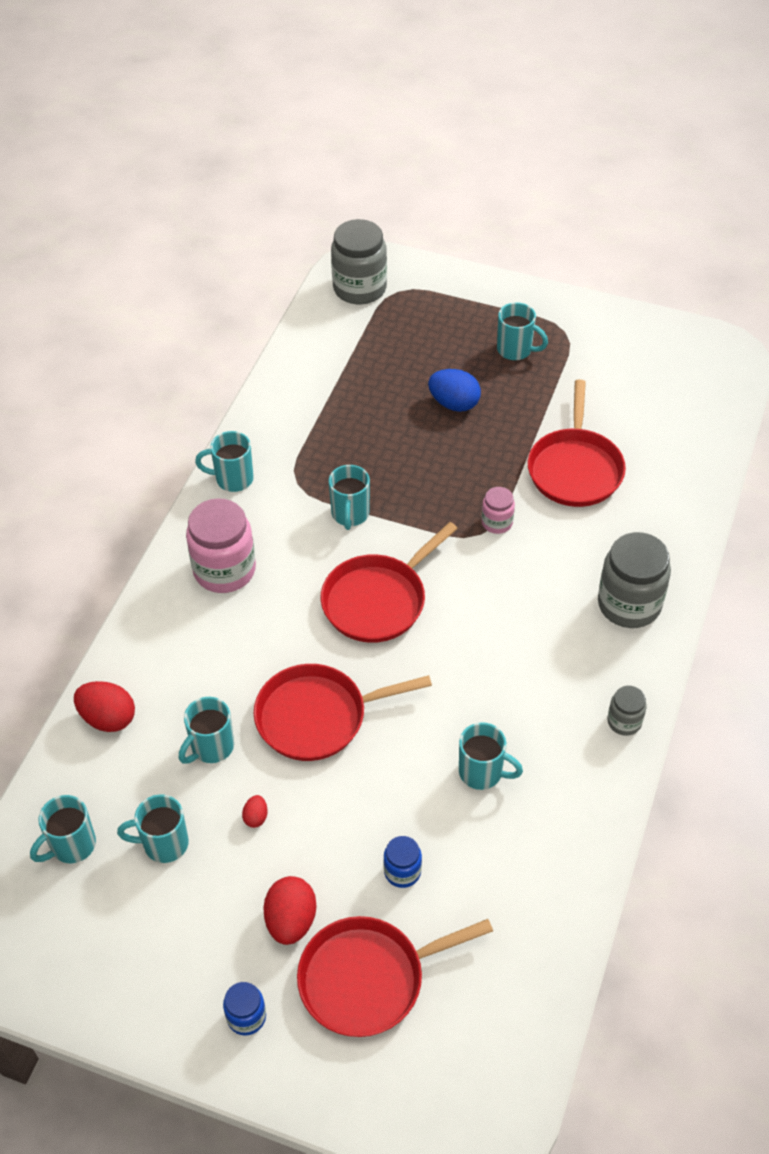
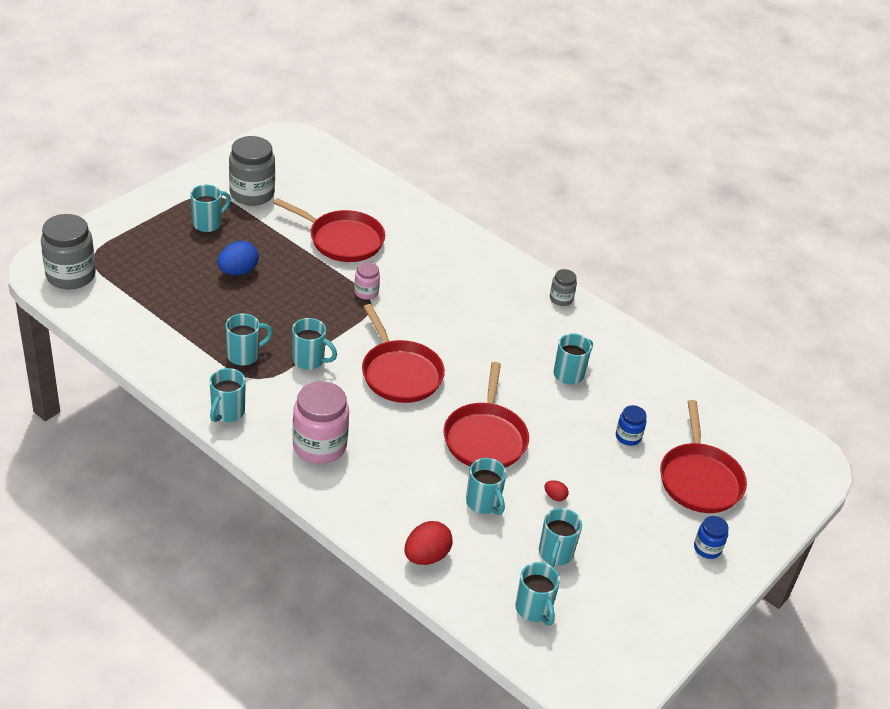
camera: 75 degrees left, 10 degrees down
(291, 920) = (644, 503): red egg -> none
(325, 459) = (244, 355): none -> turquoise mug
(629, 604) = (472, 261): grey jar -> grey jar (252, 194)

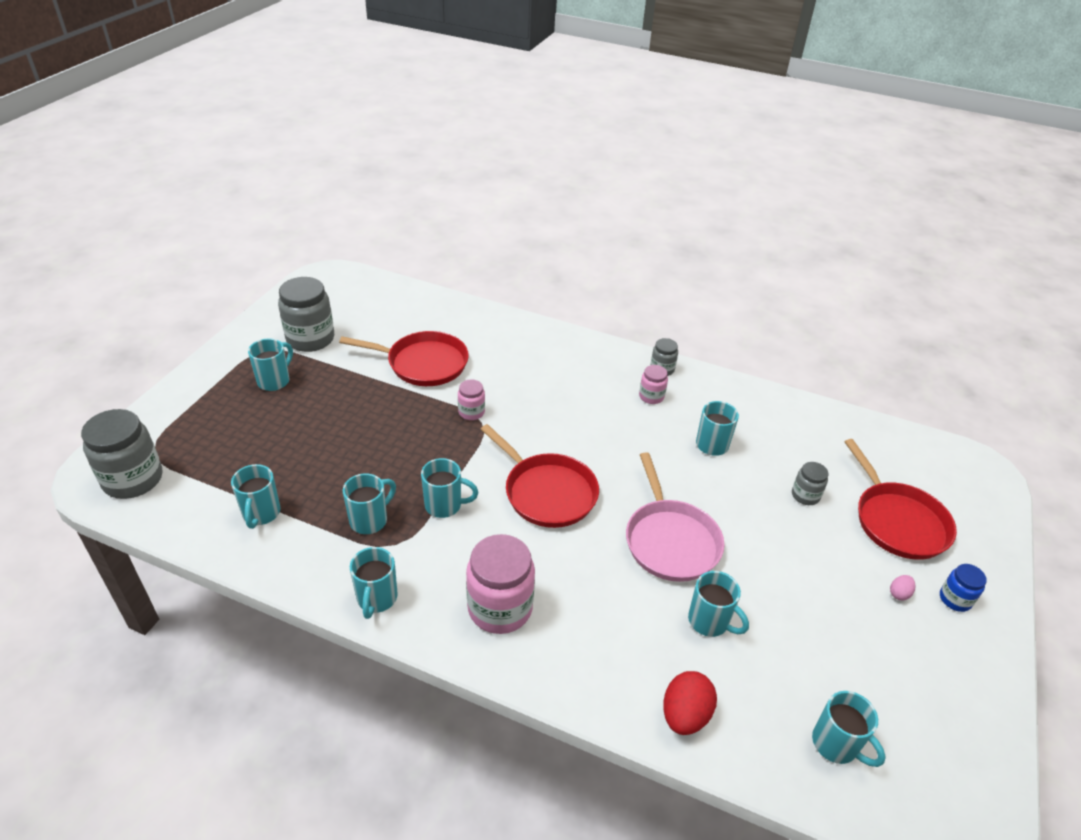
camera: 15 degrees left, 0 degrees up
(238, 271) = (326, 425): blue egg -> none
(485, 438) = (670, 541): red pan -> pink pan
(536, 320) = (651, 396): none -> pink jar
(555, 496) = (776, 588): red egg -> none
(555, 554) = (816, 661): turquoise mug -> turquoise mug (261, 514)
(628, 437) = (805, 495): blue jar -> grey jar
(660, 530) = (899, 593): none -> pink egg

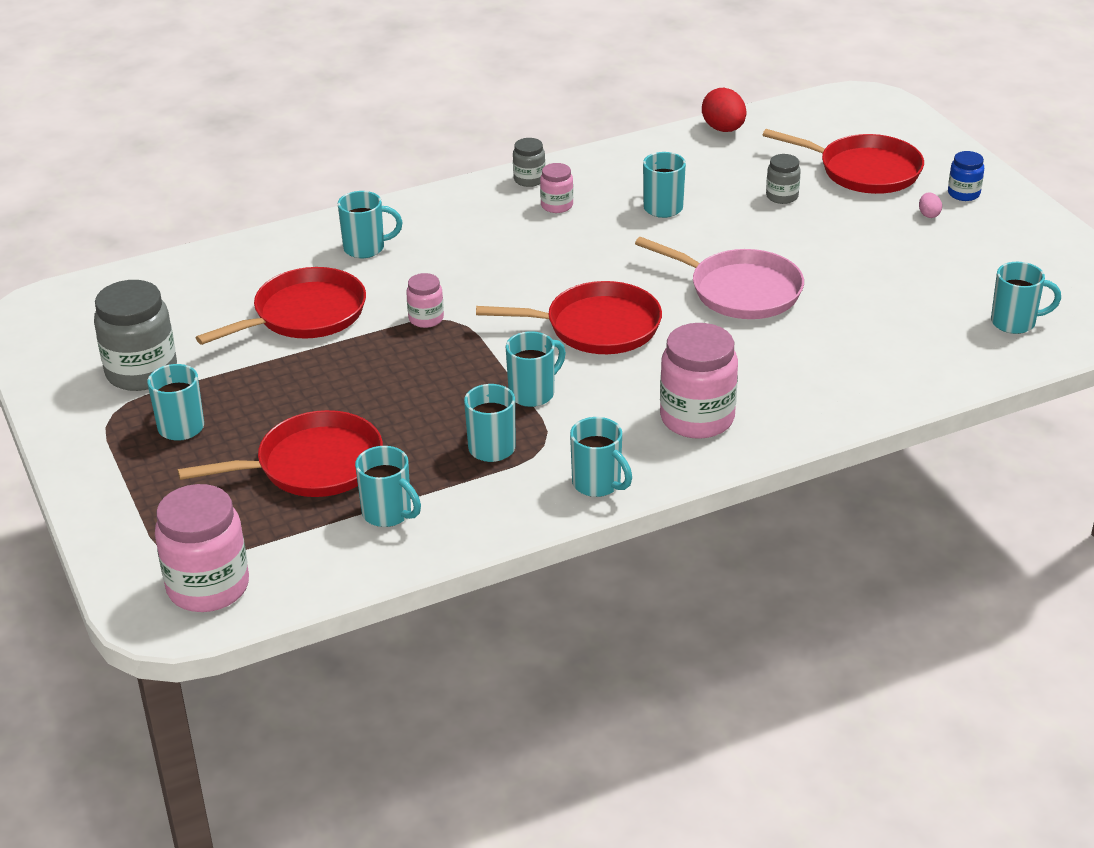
camera: 45 degrees left, 5 degrees down
(133, 479) = (208, 587): grey jar -> pink jar
(283, 452) = (313, 465): none -> red pan
(685, 715) = (913, 377): red egg -> red egg (723, 129)
(710, 622) = (845, 317): turquoise mug -> turquoise mug (366, 248)

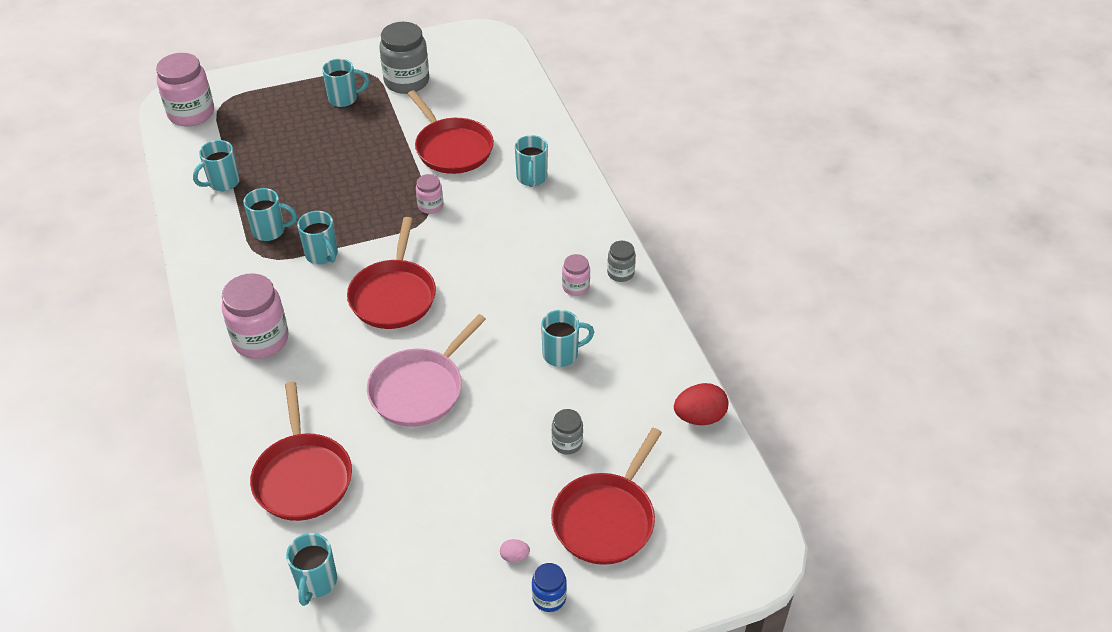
camera: 95 degrees right, 10 degrees up
(313, 465) = (284, 152): red pan -> red pan (303, 477)
(598, 484) = (209, 279): turquoise mug -> none

